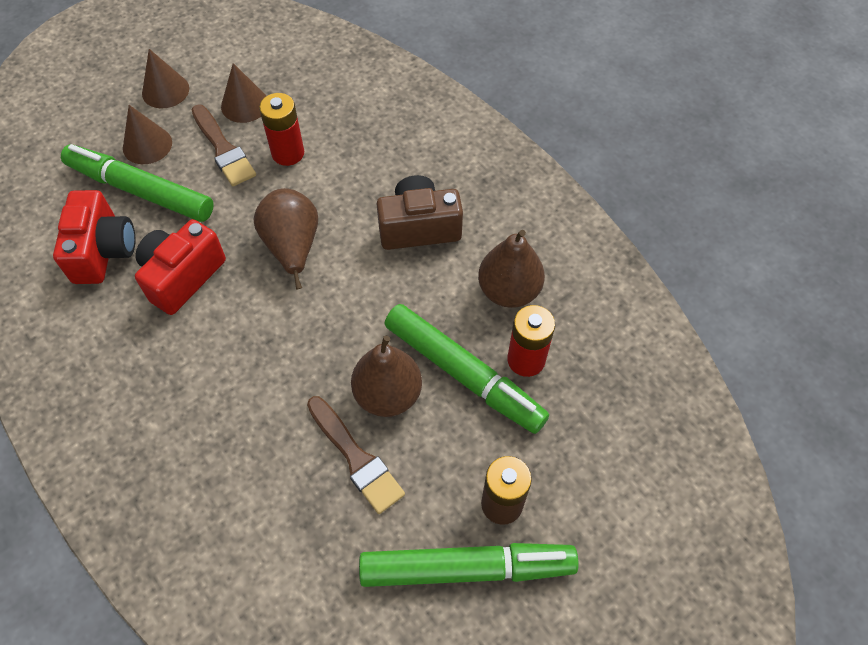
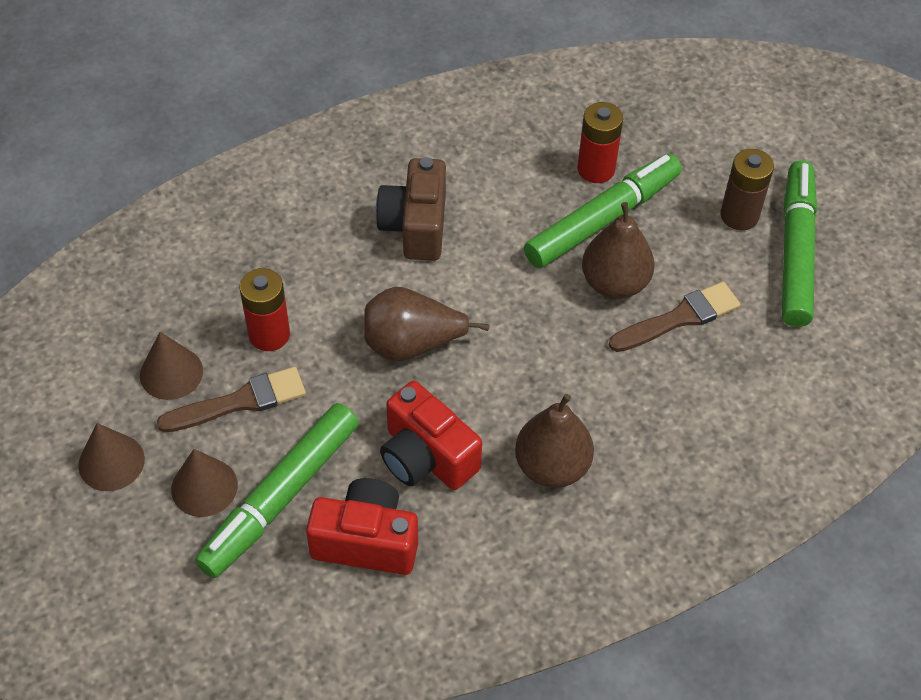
camera: 80 degrees left, 5 degrees down
(509, 291) = (514, 167): brown pear -> brown pear (552, 466)

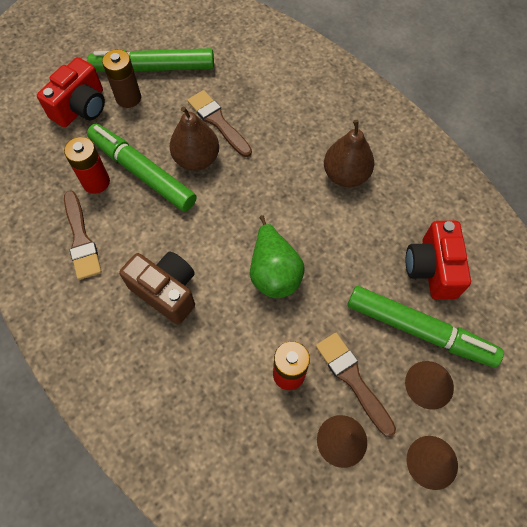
camera: 100 degrees left, 10 degrees up
(412, 344) = (274, 272): brown pear -> green pear
(415, 226) = (166, 291): brown camera -> brown camera turned 135 degrees counterclockwise
(426, 456) = (360, 246): red camera -> red camera (81, 107)
(511, 149) = (81, 239): none -> brown brush

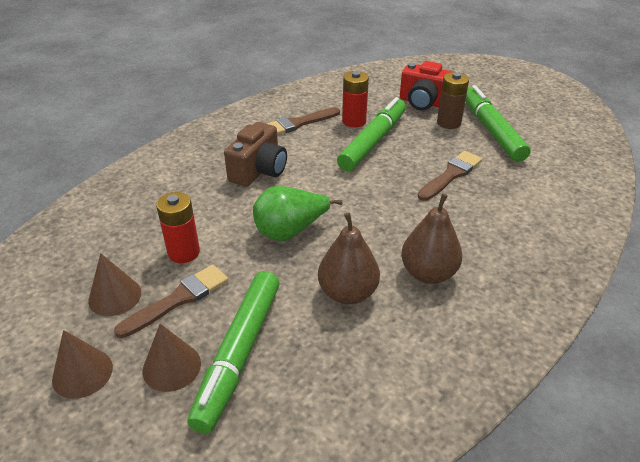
camera: 80 degrees right, 25 degrees down
(196, 159) = (401, 168): brown pear -> brown pear (347, 293)
(432, 269) = (323, 363): red camera -> none

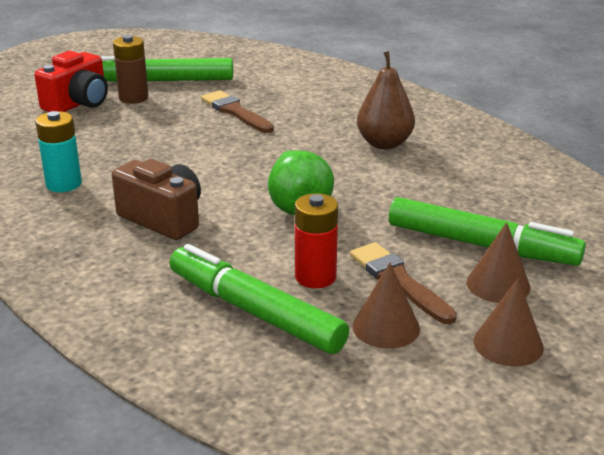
camera: 80 degrees left, 10 degrees down
(298, 123) = (64, 184): brown brush -> turquoise battery
(347, 293) = (404, 183): brown pear -> none
(354, 121) = (88, 148): red battery -> none
(373, 141) = (143, 142): green marker -> green marker (254, 312)

